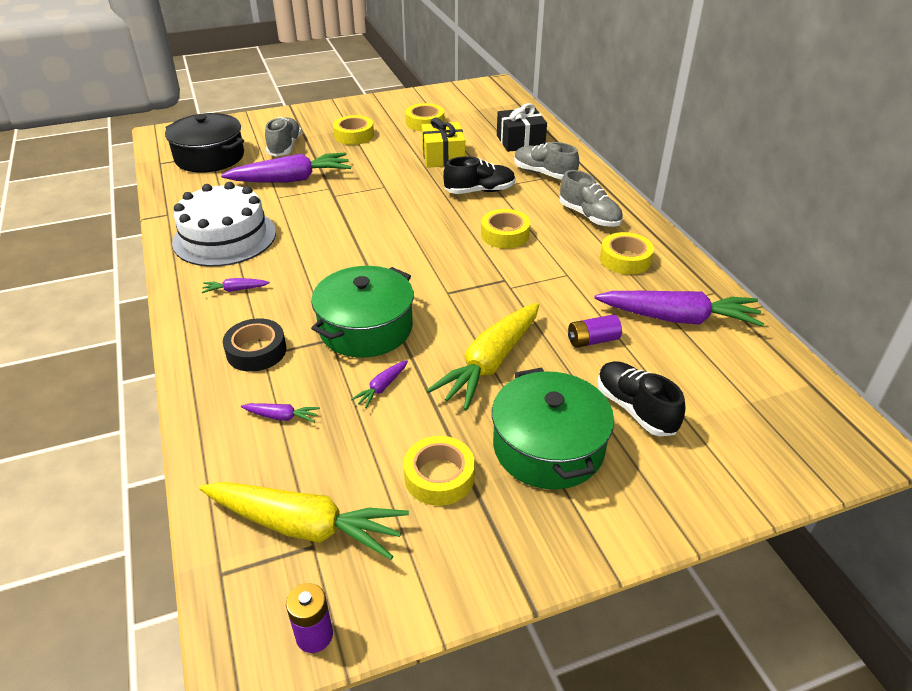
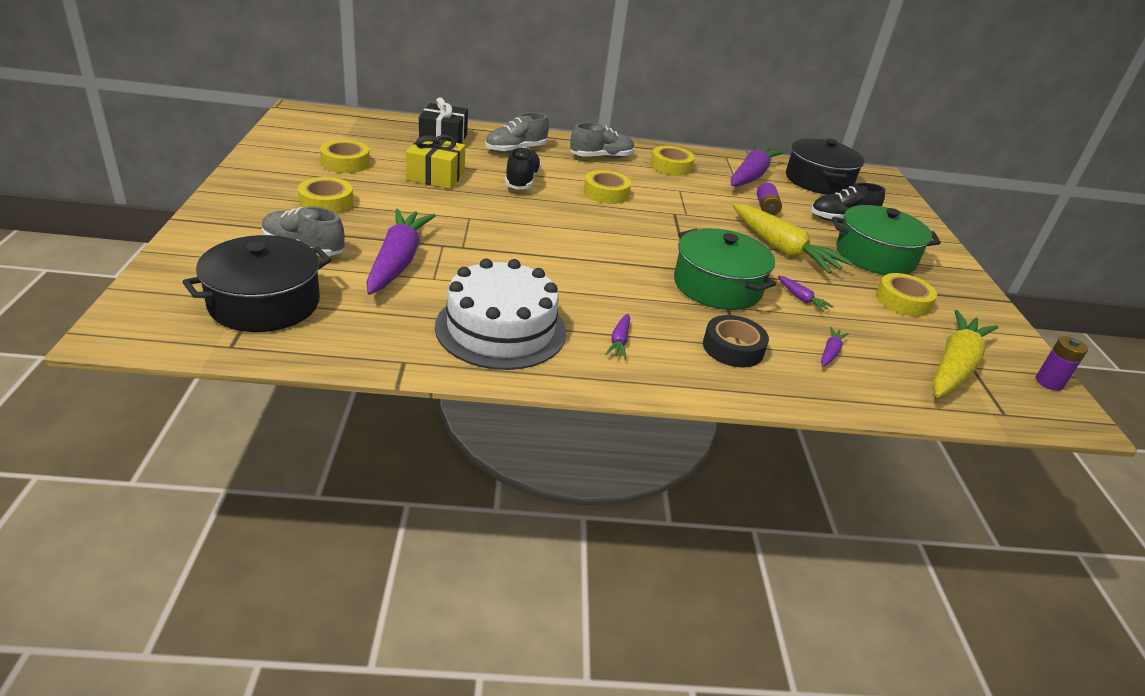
camera: 75 degrees left, 5 degrees down
(744, 379) = (818, 181): none -> black pot

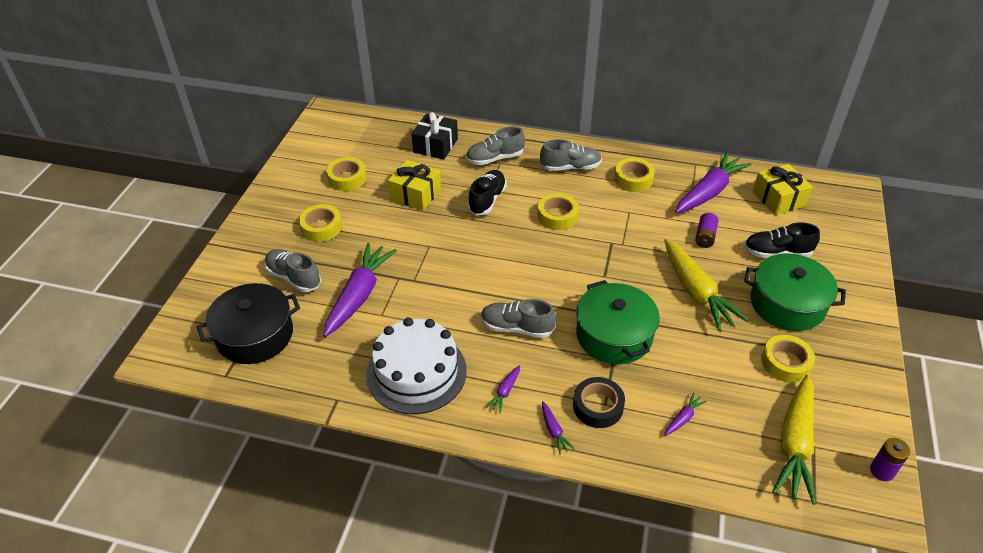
camera: 20 degrees right, 10 degrees up
(606, 284) = (517, 328): none -> grey shoe
(801, 299) = (686, 354): purple carrot -> purple carrot (554, 431)
(818, 181) = (778, 199): black pot -> yellow gift
(954, 366) = (795, 444): yellow carrot -> yellow carrot turned 150 degrees clockwise

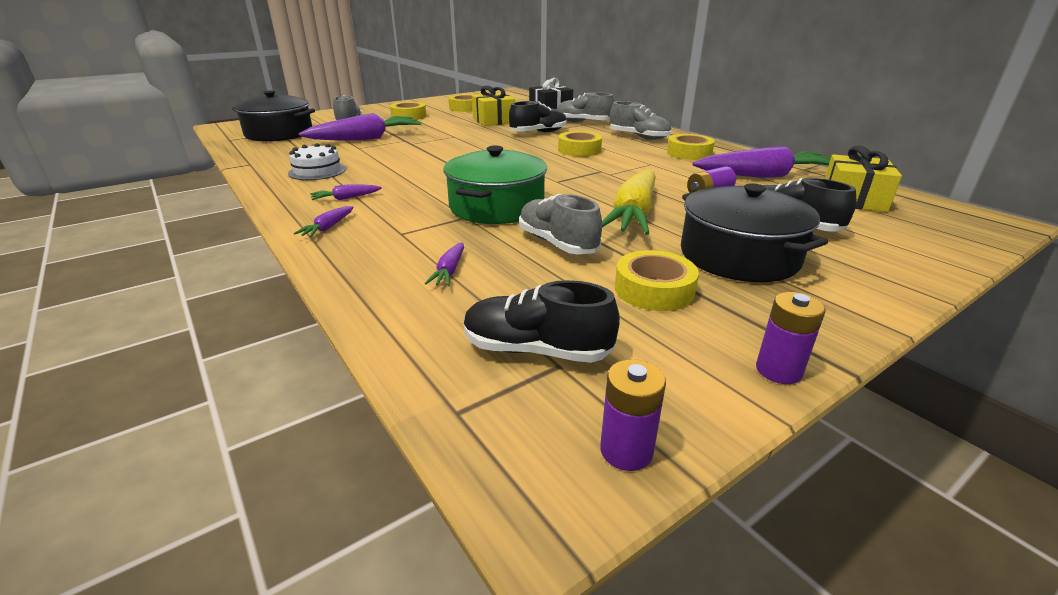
camera: 40 degrees right, 15 degrees down
(416, 372) = (317, 171): white cake -> white cake, size x0.55
(517, 328) = (428, 178): grey shoe -> grey shoe (557, 243)
(598, 406) = (392, 232): black tape -> none
(683, 418) = (449, 271): purple carrot -> purple carrot turned 105 degrees clockwise
(787, 304) = (738, 256): green pot -> black pot
(795, 444) = (536, 350): yellow carrot -> black shoe
(880, 387) = (778, 370): none -> purple battery

